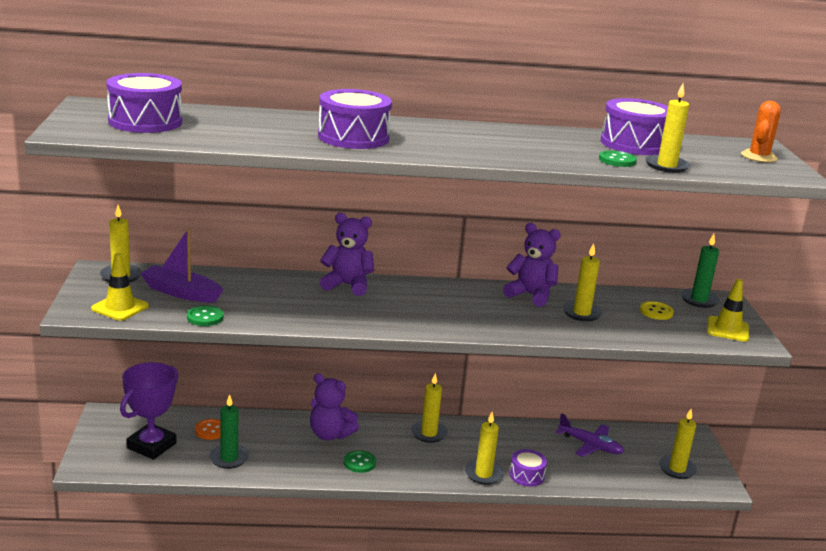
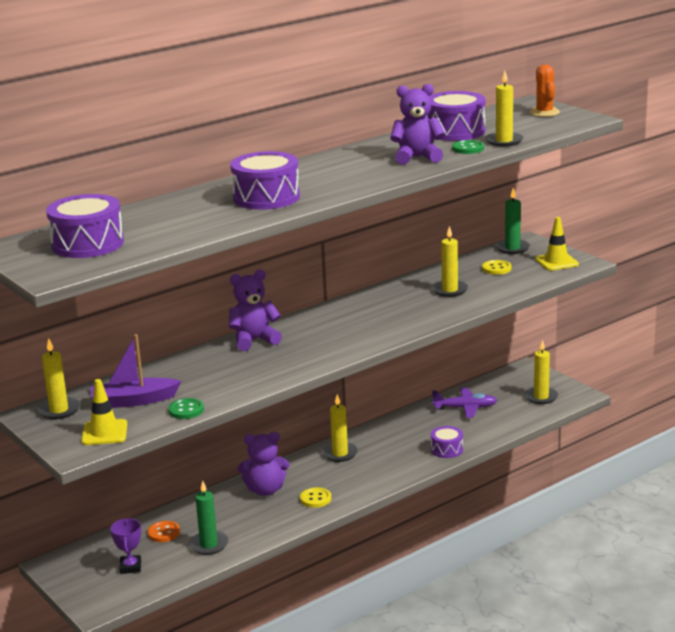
camera: 30 degrees left, 0 degrees up
(151, 446) = (130, 567): purple trophy -> purple trophy, size x0.57
(359, 463) = (315, 499): green button -> yellow button
(483, 474) = (416, 463): yellow candle -> none
(531, 295) = (397, 292): purple teddy bear -> purple teddy bear (417, 157)

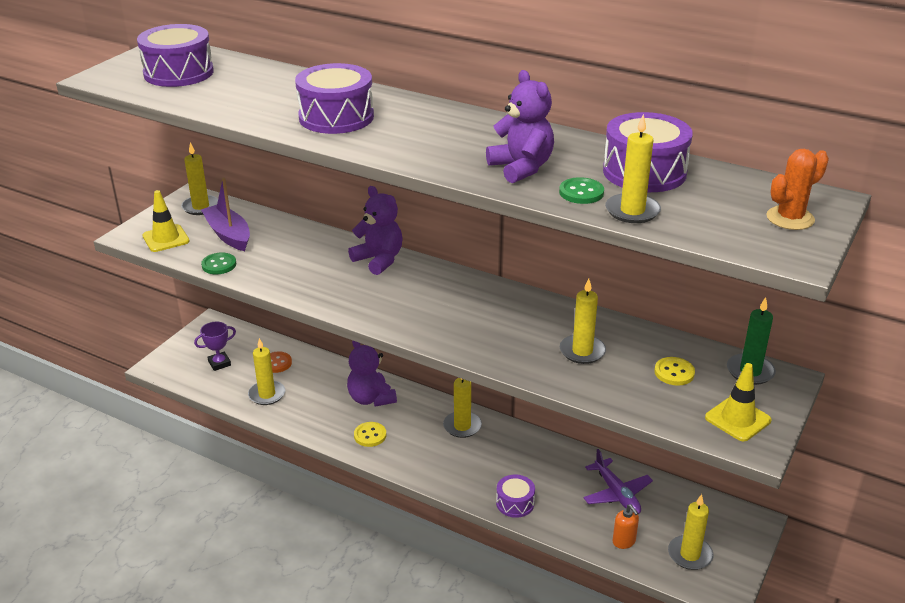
camera: 65 degrees right, 10 degrees up
(209, 545) = (267, 394): green candle -> yellow candle
(514, 417) = (624, 541): none -> orange soap dispenser

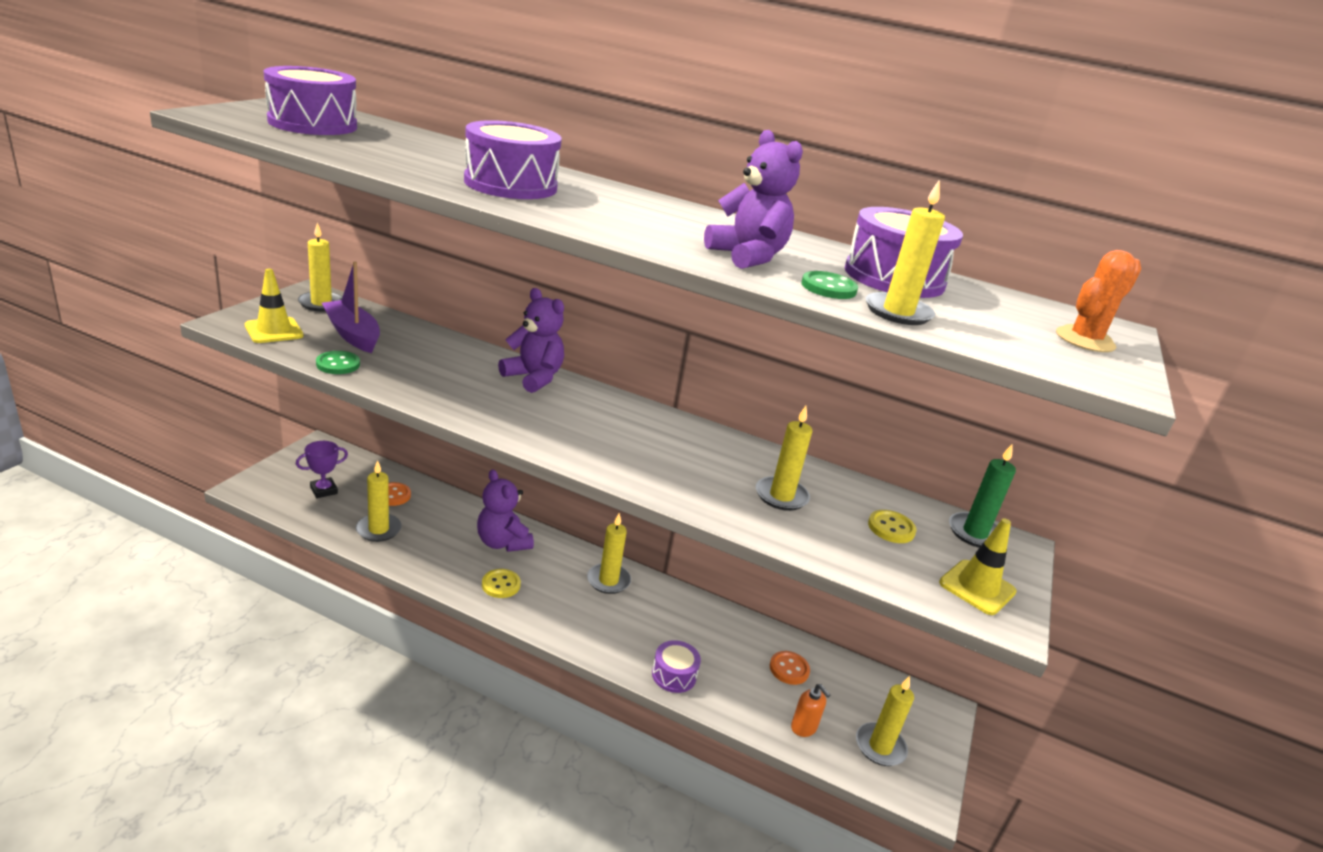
camera: 10 degrees left, 5 degrees down
(617, 494) = (789, 669): purple plane -> orange button

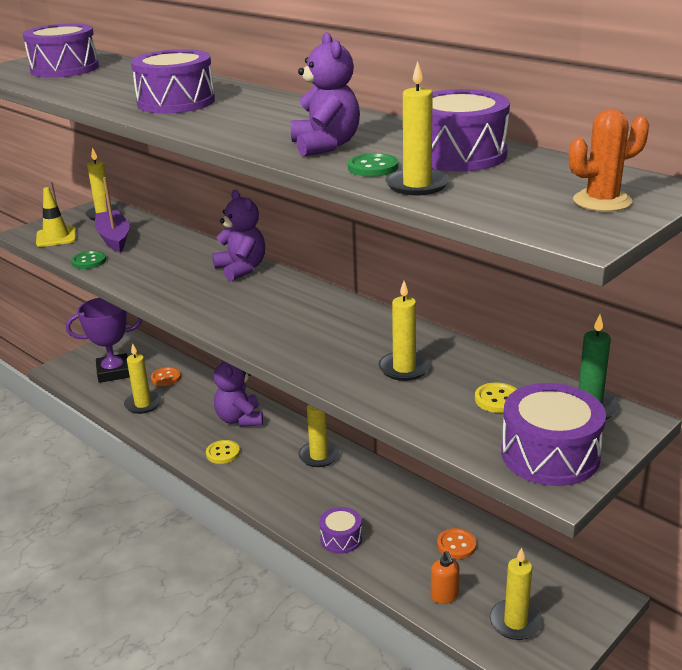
camera: 25 degrees right, 0 degrees up
(324, 490) = (113, 372): purple trophy -> purple trophy, size x1.76
(977, 587) = (550, 455): yellow traffic cone -> purple drum

